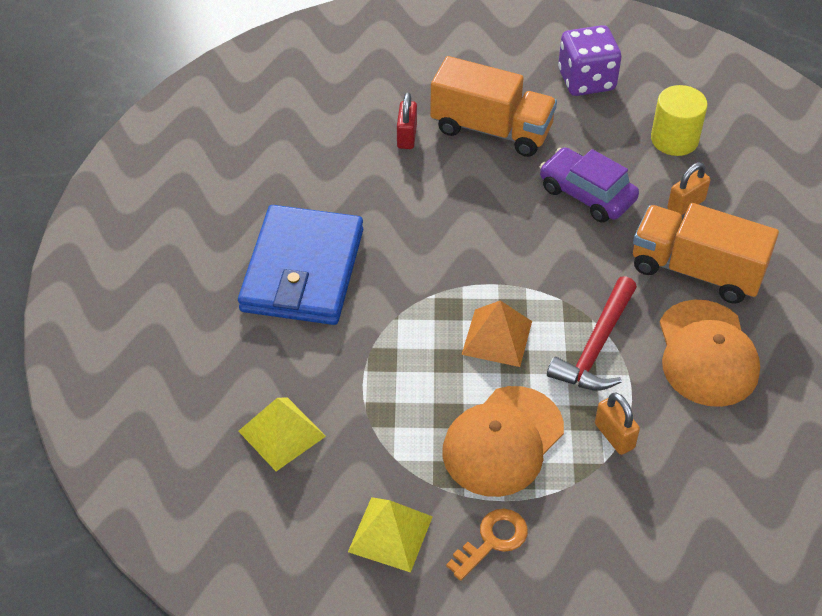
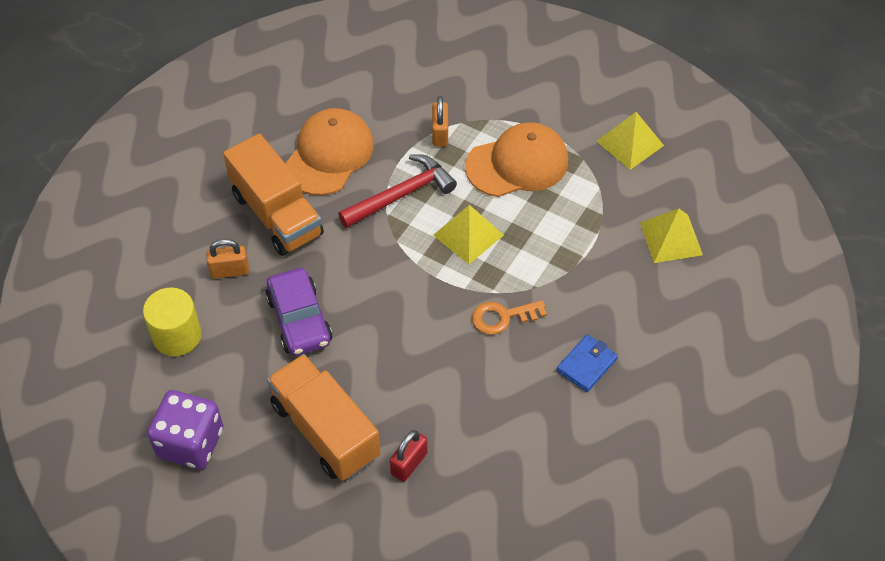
camera: 150 degrees left, 5 degrees up
(303, 270) = (586, 365): blue wallet -> blue wallet, size x0.42
(492, 541) = (566, 111): orange key -> orange key (503, 317)
(497, 337) = (468, 235): orange pyramid -> yellow pyramid

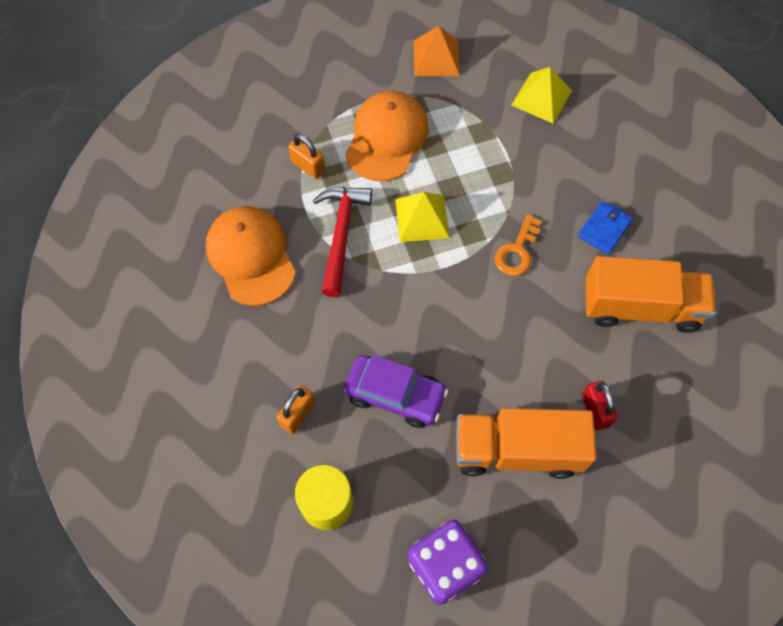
camera: 50 degrees left, 10 degrees up
(277, 214) = (274, 337): orange truck -> orange truck (640, 307)
(586, 365) = (604, 229): blue wallet -> blue wallet turned 45 degrees clockwise
(630, 143) = (436, 57): yellow pyramid -> orange pyramid

